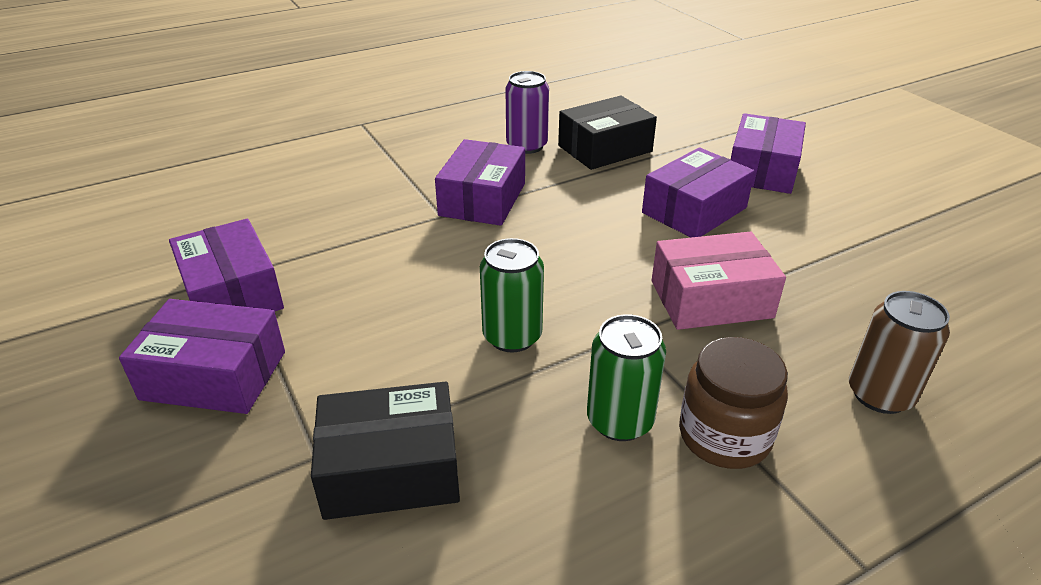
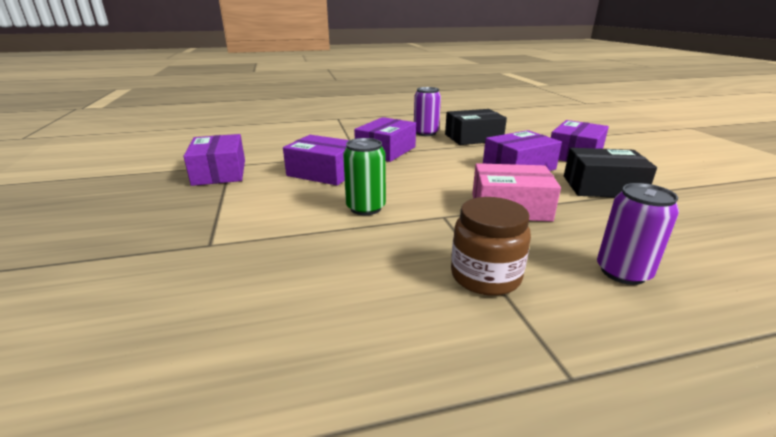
camera: 15 degrees right, 10 degrees down
(214, 375) = (182, 202): purple box -> purple box (323, 172)
(391, 469) = (247, 257): black box -> black box (602, 187)
(620, 420) = (412, 257): green can -> none
(880, 394) = (623, 272): brown can -> purple can

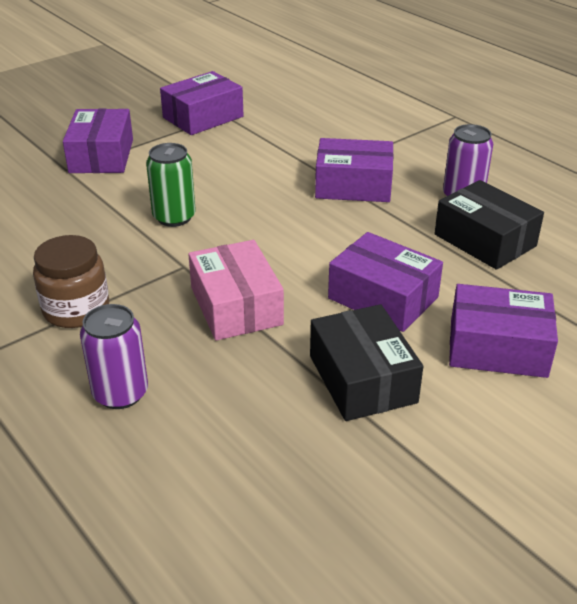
camera: 65 degrees right, 10 degrees up
(323, 172) = (246, 168): purple box -> purple box (101, 156)

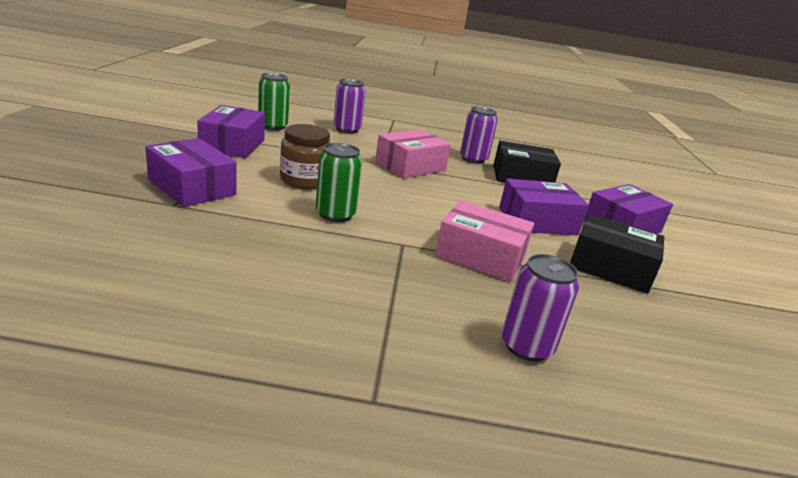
camera: 50 degrees left, 10 degrees down
(76, 309) = (386, 305): brown jar -> brown jar (304, 180)
(279, 101) = (273, 126): none -> green can
(353, 186) = (410, 166): purple box -> pink box
(361, 120) = (347, 129): none -> purple can

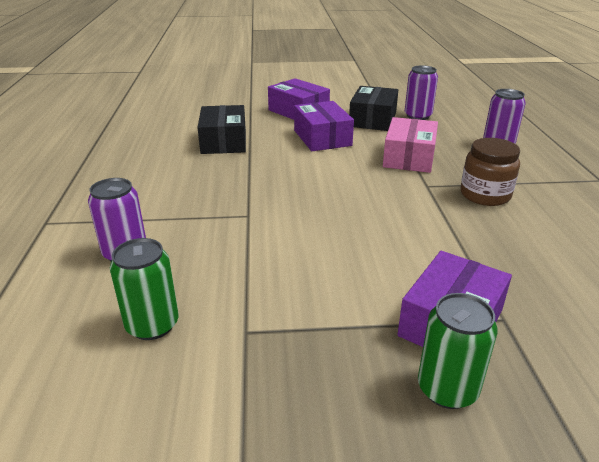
camera: 95 degrees left, 5 degrees up
(232, 145) = (276, 339): purple box -> none
(304, 180) = (349, 251): brown jar -> brown jar (485, 195)
(335, 214) = (410, 220): green can -> green can (447, 389)
(410, 166) = (242, 195): pink box -> none
(473, 159) = (186, 164): purple can -> purple can (418, 116)

